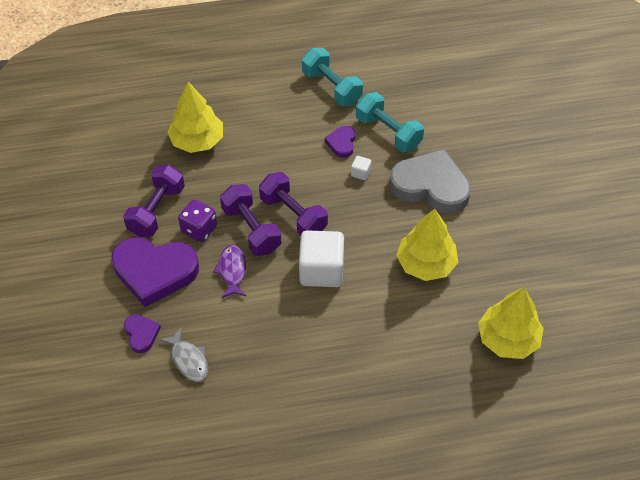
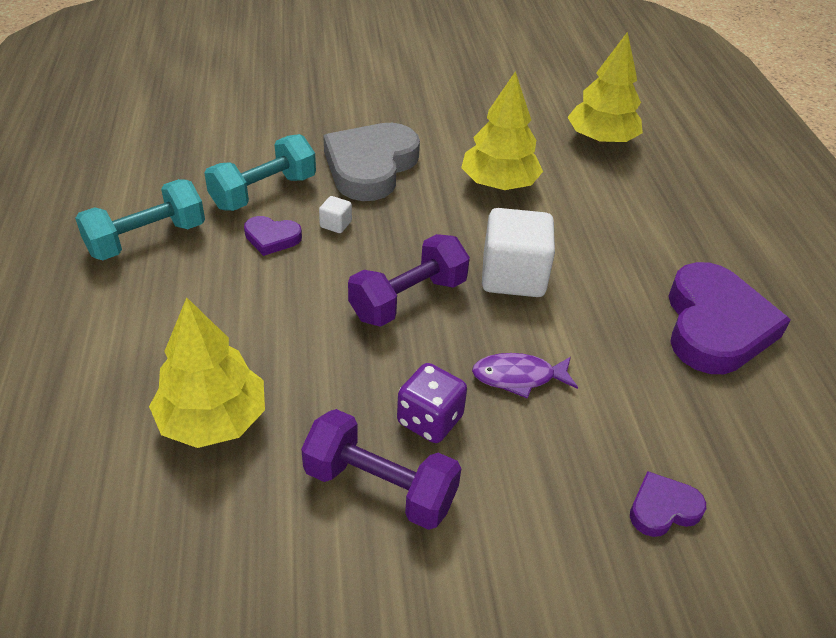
camera: 90 degrees left, 10 degrees down
(154, 272) = (525, 489): purple heart -> purple heart (715, 326)
(189, 360) = (698, 438): grey fish -> none
(251, 229) = (434, 350): purple dumbbell -> none

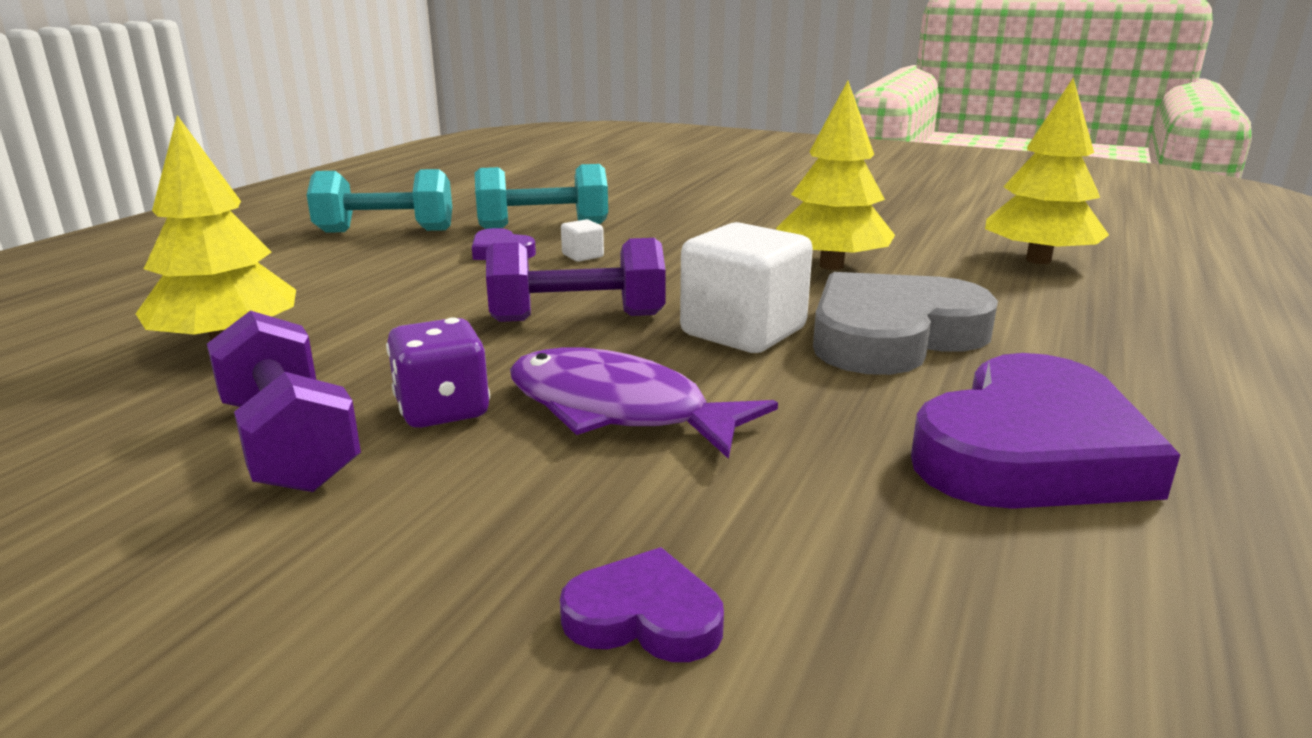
camera: 35 degrees right, 20 degrees down
(370, 166) = (685, 230): grey heart -> grey heart (892, 335)
(518, 377) = (618, 410): purple fish -> purple fish, size x1.61

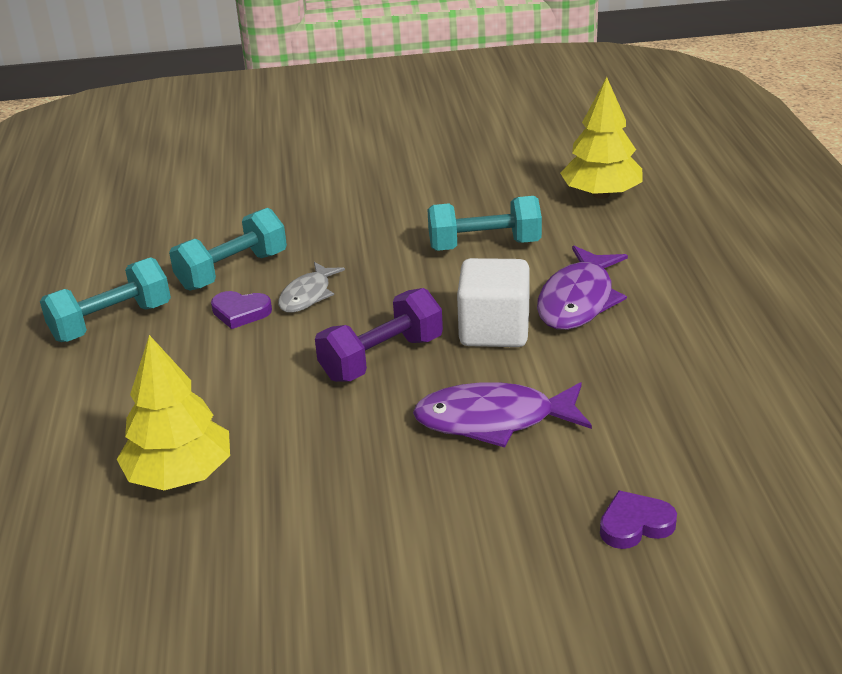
camera: 30 degrees left, 10 degrees up
(289, 443) = (346, 521): purple dumbbell -> none
(442, 410) = (399, 462): purple dice -> none
(583, 256) = (307, 295): white cube -> grey fish
(831, 266) = (484, 245): yellow tree -> turquoise dumbbell
(892, 335) = (578, 300): grey heart -> purple fish
(1030, 451) = (709, 361): purple heart -> none

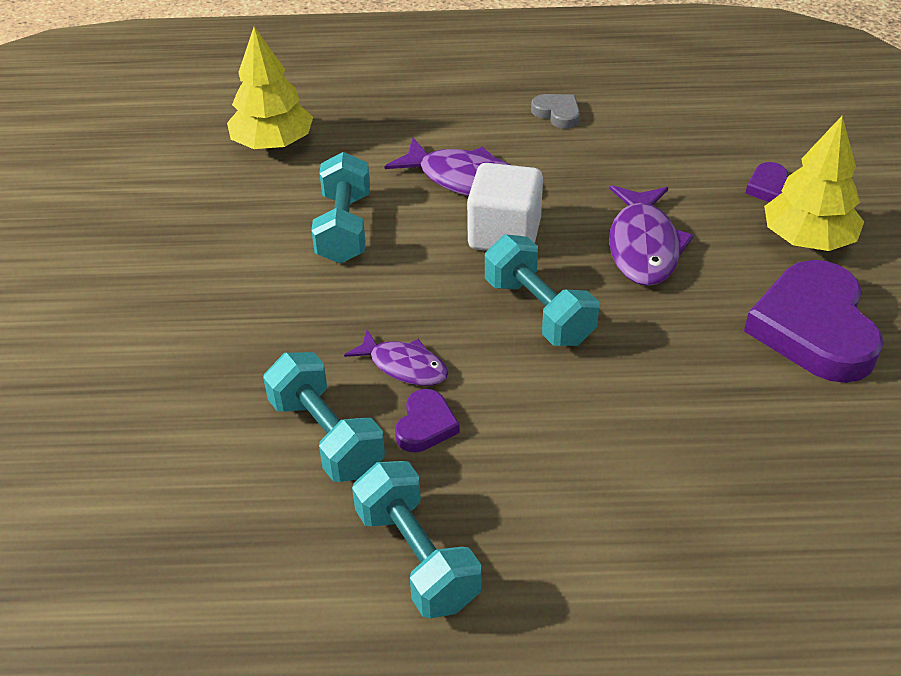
camera: 85 degrees left, 10 degrees up
(180, 474) = (723, 463): yellow tree -> yellow tree (807, 239)
(307, 295) = (404, 366): grey fish -> purple fish
(369, 548) = (814, 328): none -> purple heart
(382, 358) = (538, 311): purple dumbbell -> turquoise dumbbell
(731, 349) = (557, 113): none -> grey heart

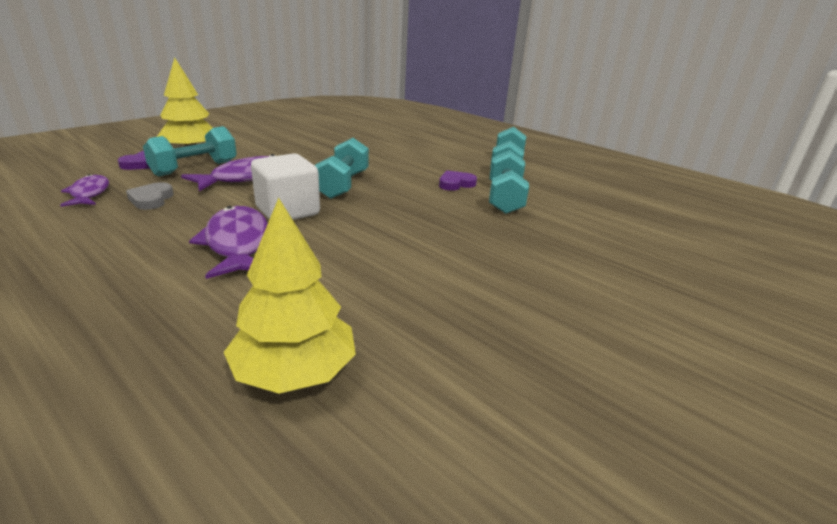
camera: 140 degrees left, 15 degrees down
(344, 228) = (363, 263): turquoise dumbbell -> turquoise dumbbell (195, 168)
(404, 366) = (436, 199): purple fish -> purple fish (89, 193)
(557, 113) = (80, 244): grey heart -> grey heart (151, 199)
(814, 328) = (266, 141): purple heart -> none

